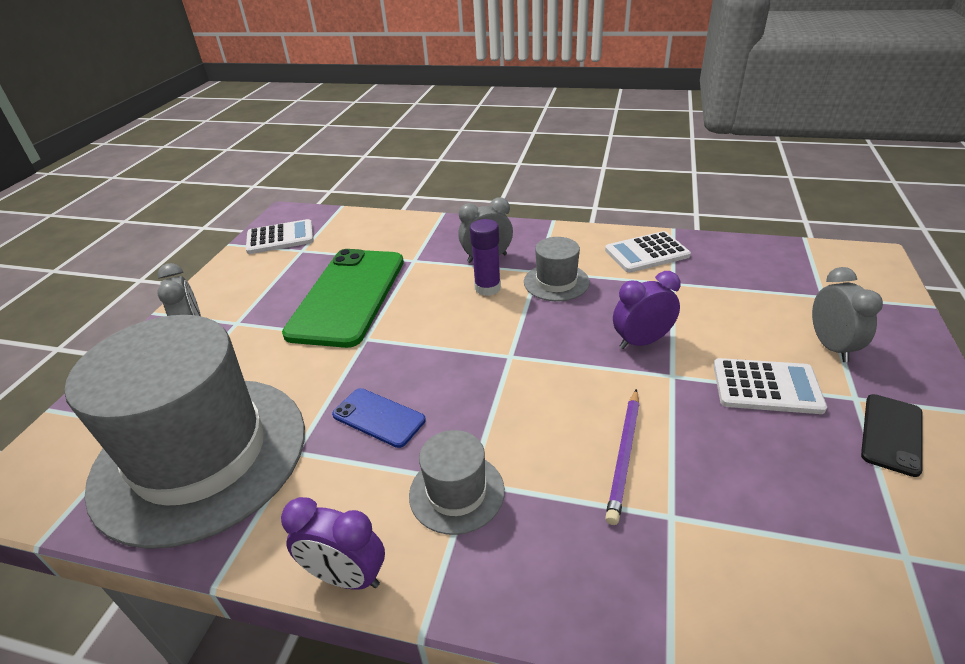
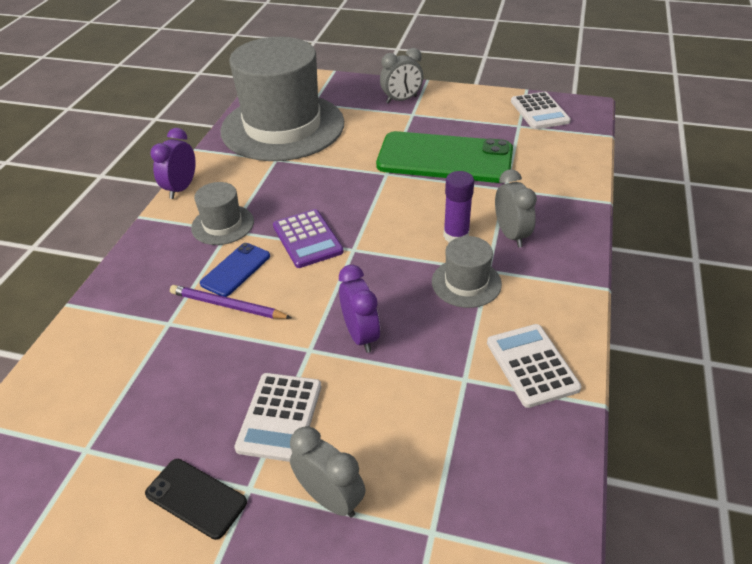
camera: 90 degrees right, 5 degrees up
(378, 417) = (297, 188): blue phone -> blue phone (236, 270)
(491, 396) = (307, 239): none -> purple calculator
(831, 346) = (330, 498): grey clock -> grey clock turned 135 degrees counterclockwise

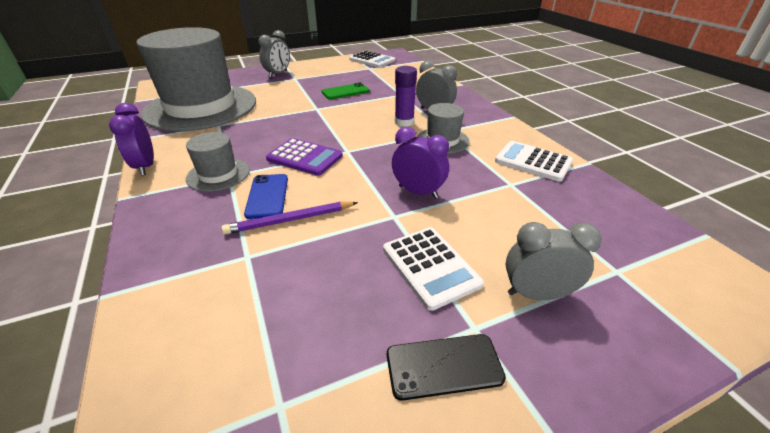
camera: 40 degrees left, 5 degrees down
(445, 158) = (345, 92): green phone -> green phone, size x0.46

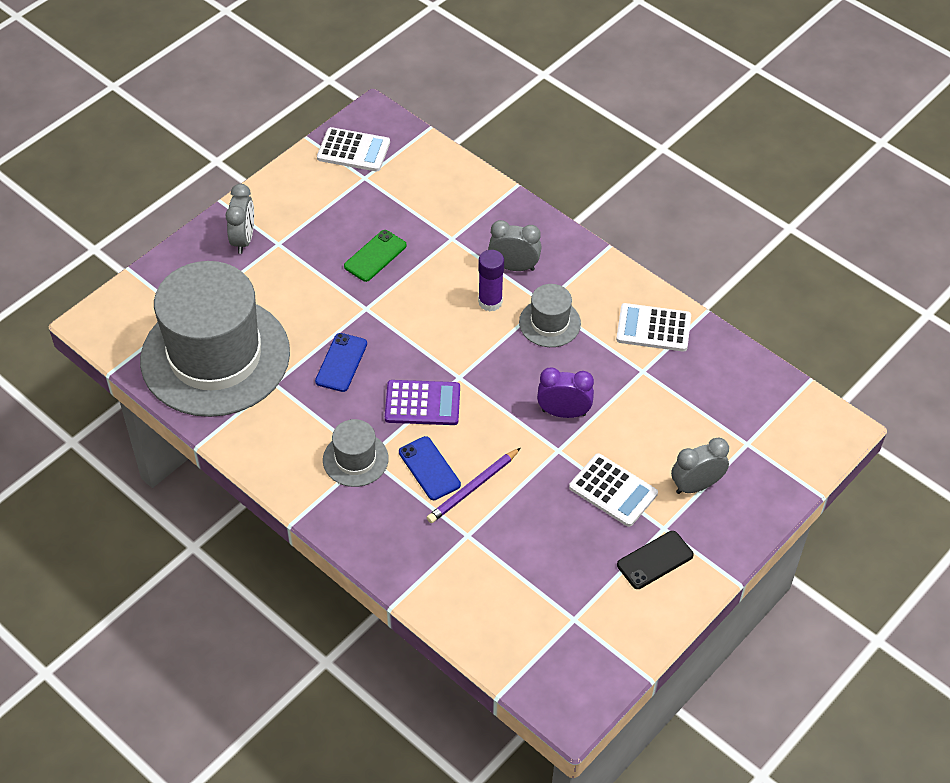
camera: 25 degrees left, 15 degrees up
(146, 166) = (267, 476): purple clock -> none
(272, 126) = (341, 362): none -> blue phone

